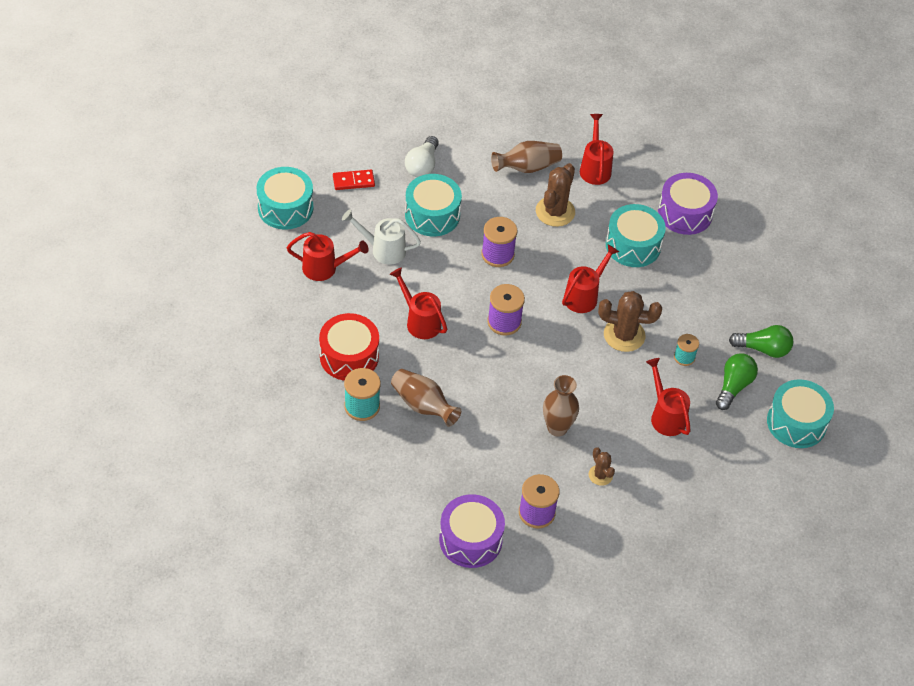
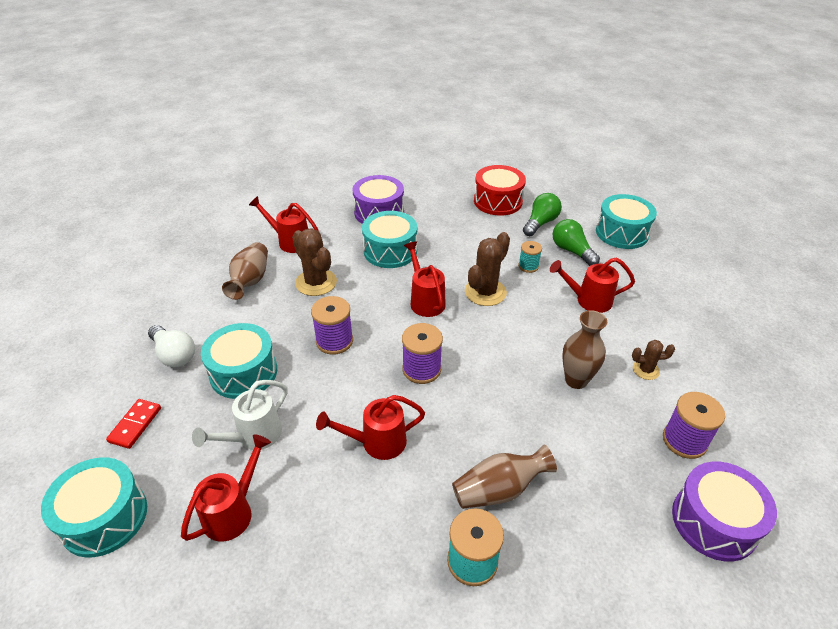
camera: 60 degrees left, 10 degrees down
(349, 356) = (386, 542): red drum -> red drum (498, 201)

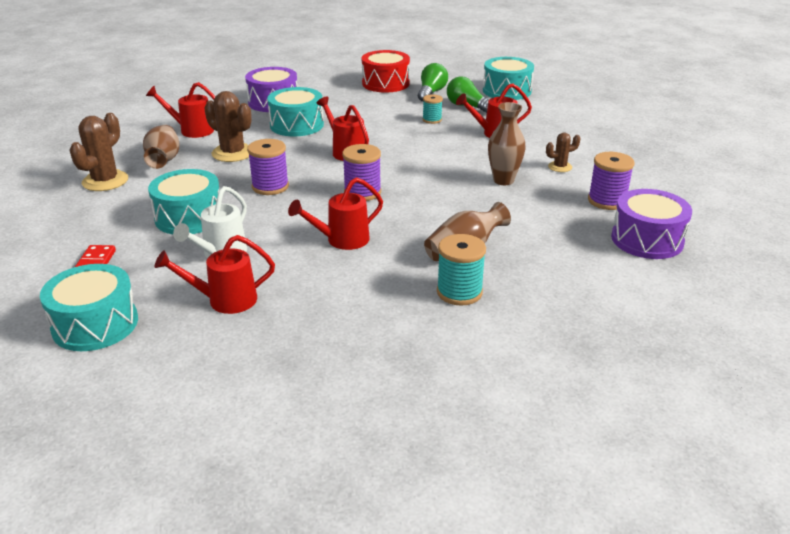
camera: 15 degrees left, 10 degrees down
(174, 355) = (110, 216): white light bulb -> none
(233, 511) = (225, 300): red watering can -> red watering can turned 120 degrees counterclockwise
(485, 292) = (399, 140): brown cactus -> brown cactus (105, 181)

